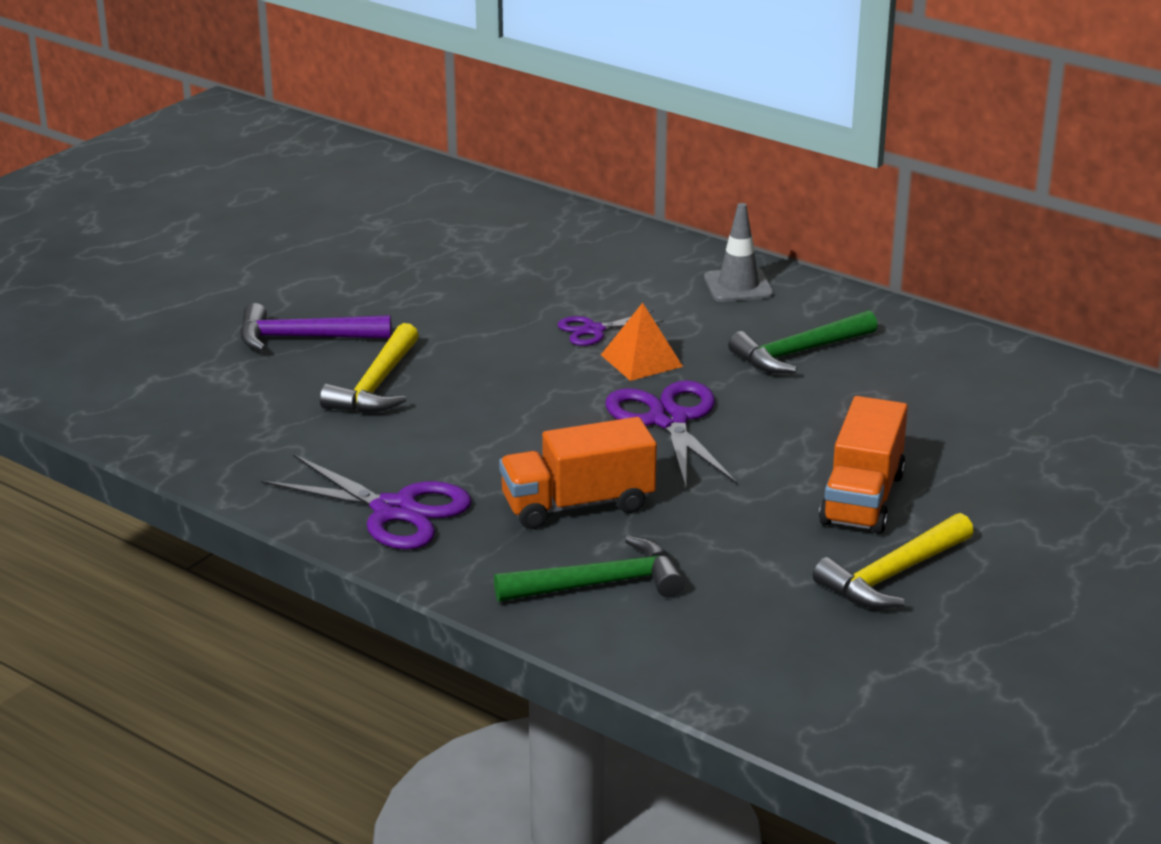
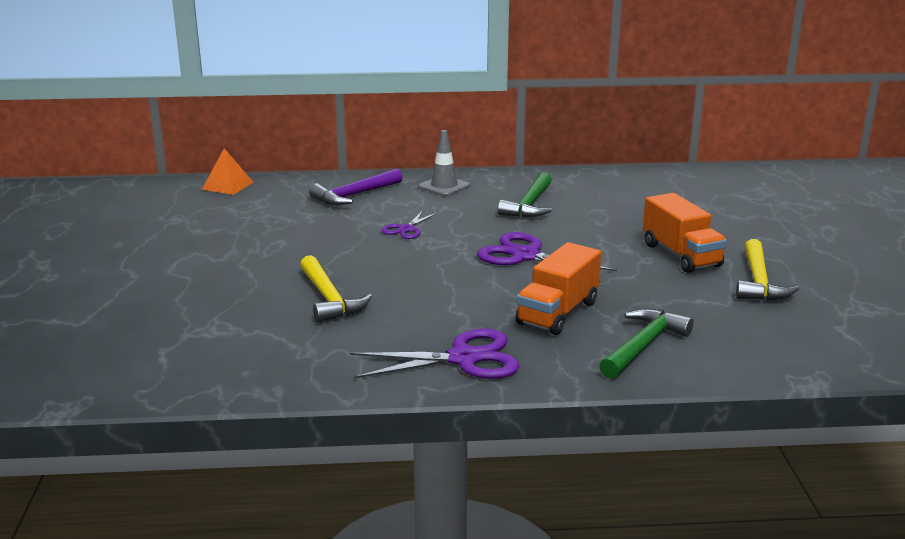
camera: 40 degrees left, 5 degrees down
(303, 338) = (234, 291): purple hammer -> purple hammer (354, 195)
(641, 360) = (458, 234): orange pyramid -> orange pyramid (227, 186)

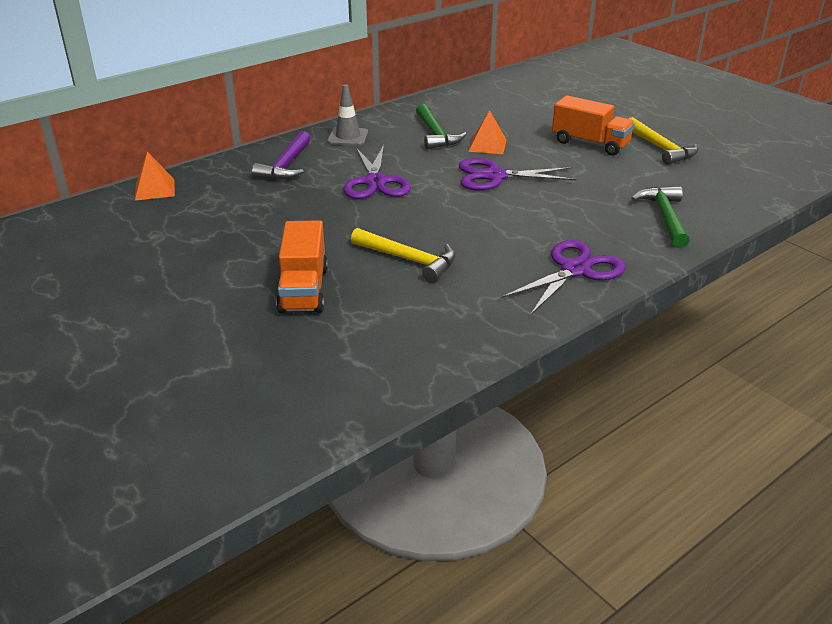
camera: 35 degrees left, 10 degrees up
(406, 229) = (375, 182): purple scissors -> purple scissors, size x1.78
(557, 313) = (581, 213): orange truck -> orange truck (304, 290)
(565, 227) = (487, 145): none -> orange pyramid

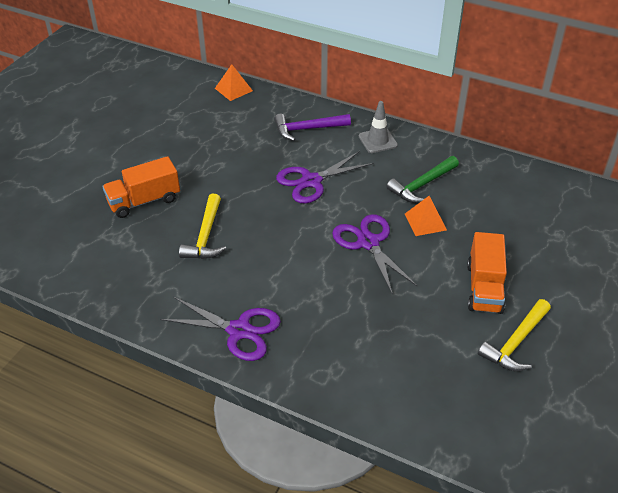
camera: 65 degrees right, 10 degrees up
(664, 217) = (365, 371): green hammer -> none

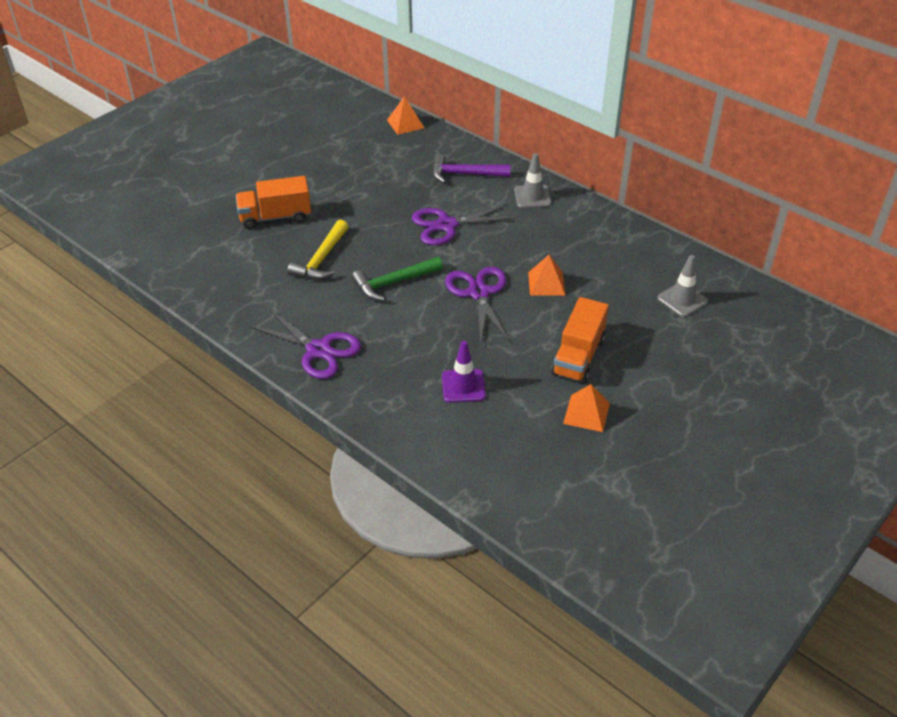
camera: 15 degrees right, 0 degrees up
(392, 339) = (463, 386): none -> purple traffic cone
(422, 185) = (559, 248): green hammer -> green hammer (393, 283)
(516, 343) = (586, 413): yellow hammer -> orange pyramid
(549, 215) = (682, 300): none -> grey traffic cone

